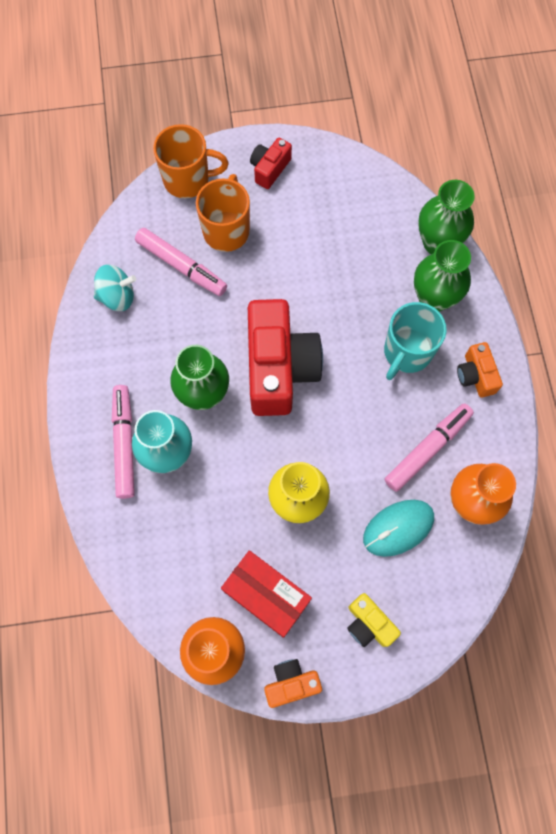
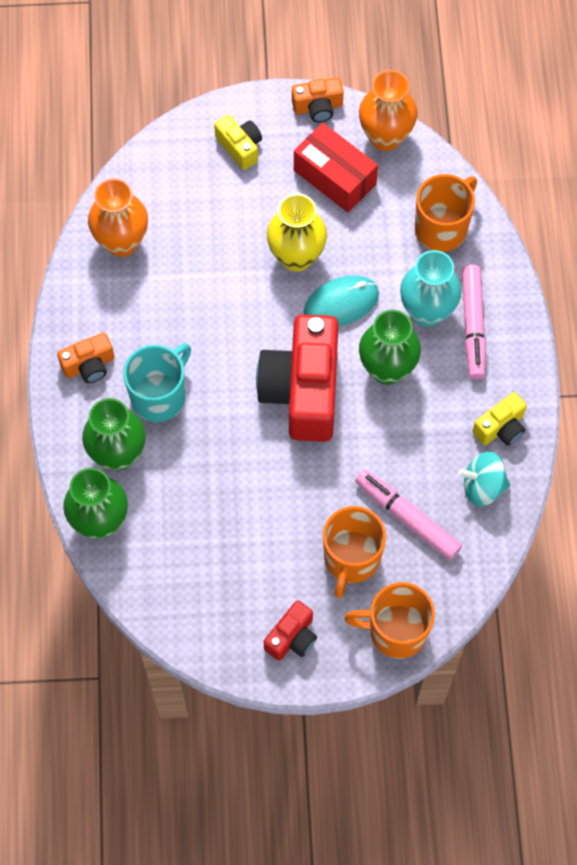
camera: 175 degrees left, 5 degrees down
(100, 349) = (501, 428): none -> yellow camera
(155, 546) = (442, 228): none -> orange mug
(398, 528) = (198, 225): turquoise mouse -> turquoise mouse (341, 303)
(427, 449) = (155, 295): pink marker -> none
(475, 375) = (89, 365): orange camera -> orange camera turned 75 degrees clockwise

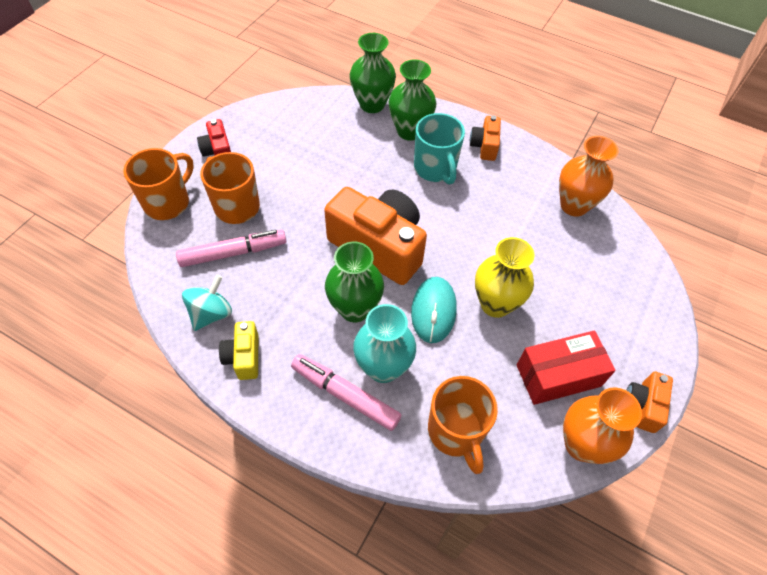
camera: 120 degrees right, 10 degrees down
(240, 147) = (626, 322): yellow camera -> none
(302, 390) = (379, 246): red camera -> orange camera

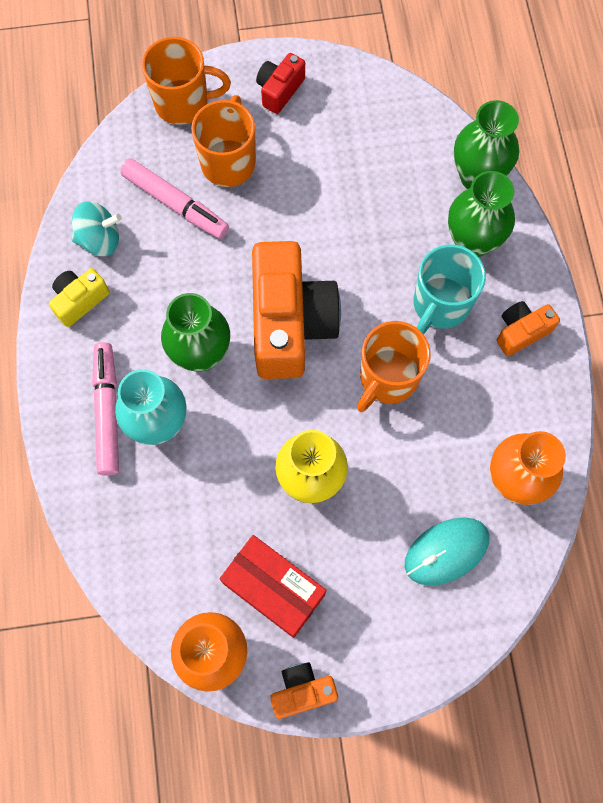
camera: 55 degrees right, 15 degrees up
(433, 311) = (255, 426): turquoise mouse -> turquoise mouse (446, 551)
(456, 432) = (142, 531): orange mug -> orange mug (387, 378)

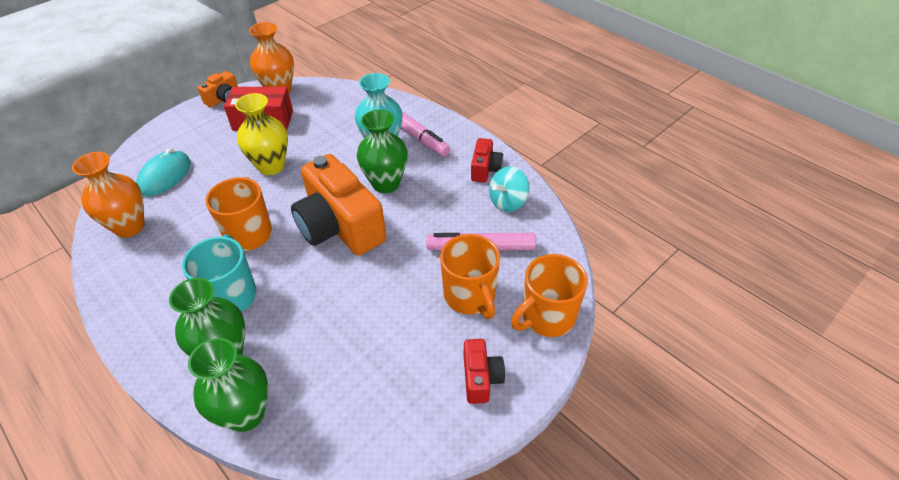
camera: 145 degrees right, 25 degrees down
(80, 300) = (485, 169): yellow camera -> red camera
(521, 332) = (154, 312): orange camera -> none

